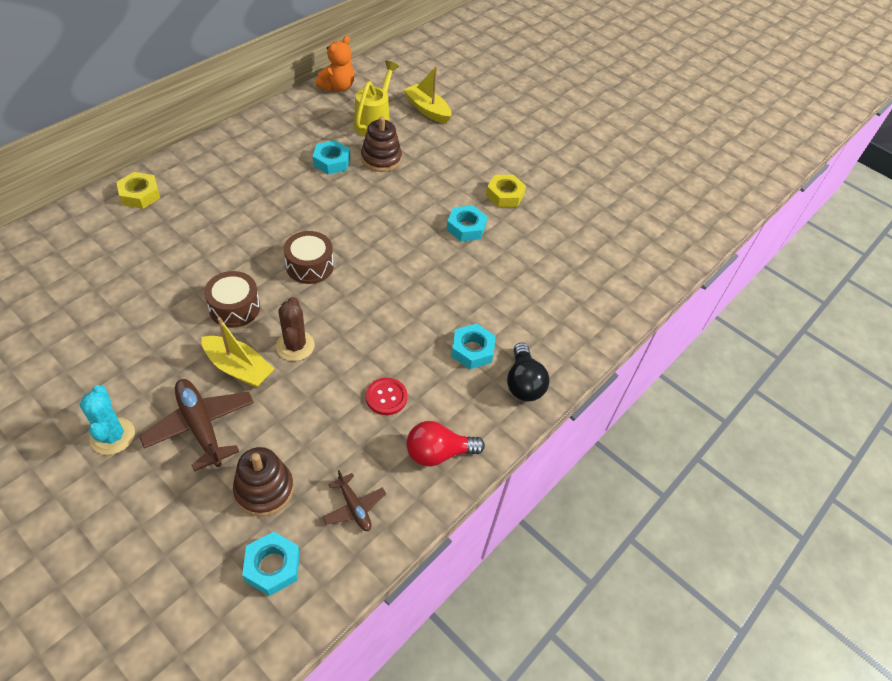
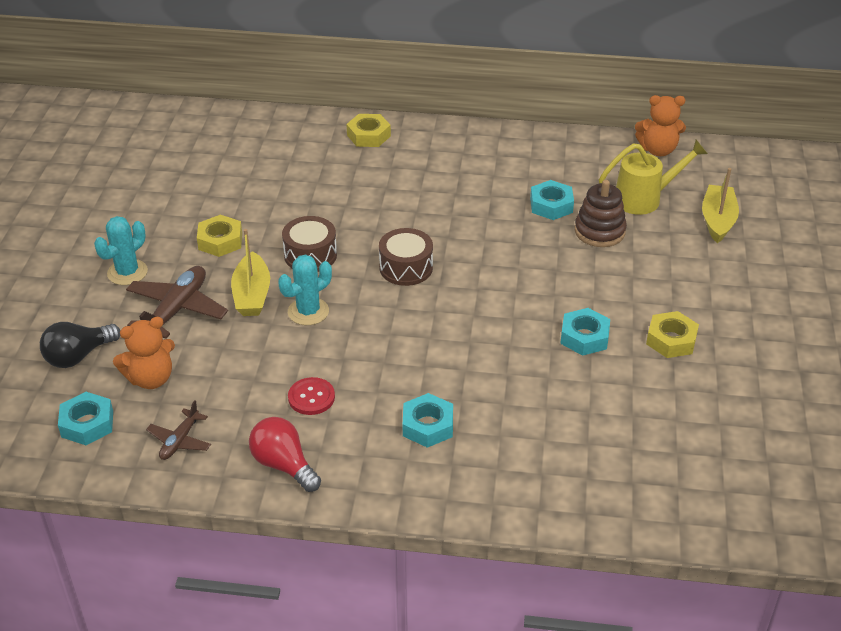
camera: 60 degrees right, 10 degrees down
(150, 351) = (220, 241): none -> yellow nut
(264, 490) = (151, 378): brown stacking toy -> orange teddy bear
(295, 346) = (308, 311): brown cactus -> turquoise cactus
(523, 383) = (427, 484): black light bulb -> black light bulb (78, 356)

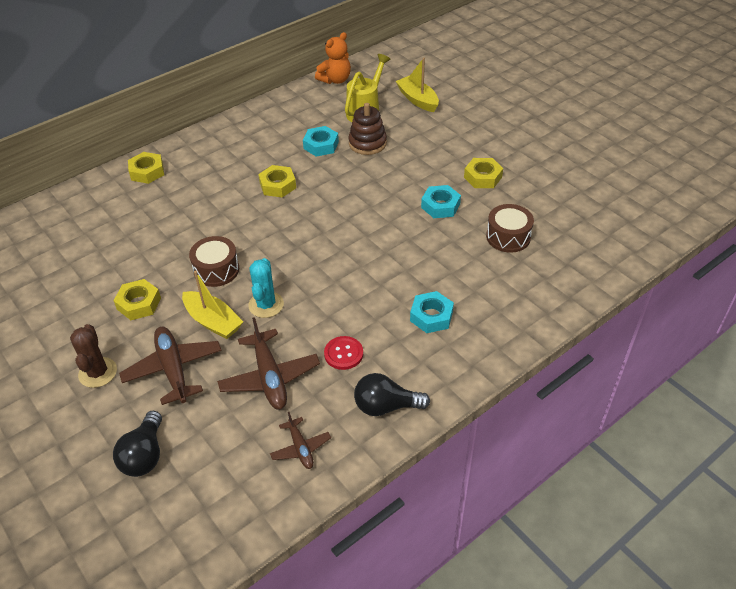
camera: 45 degrees left, 5 degrees up
(87, 424) = (220, 492): turquoise nut -> none
(127, 272) = (98, 372): turquoise cactus -> brown cactus
(151, 378) = (221, 426): orange teddy bear -> none
(232, 370) = (269, 377): none -> brown plane
(284, 465) = (386, 406): red light bulb -> black light bulb
(406, 268) = (288, 236): brown drum -> brown drum (508, 237)
(459, 217) = (278, 185): none -> yellow nut

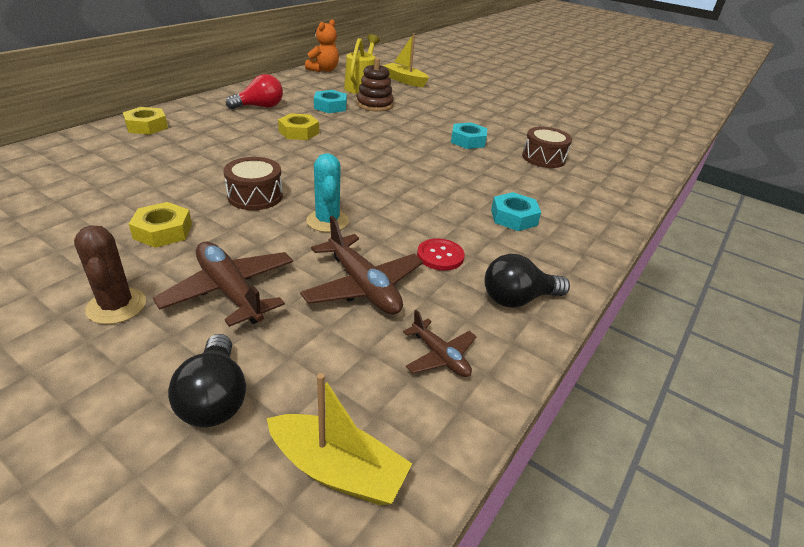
camera: 20 degrees left, 10 degrees down
(213, 321) = (267, 240): yellow boat -> yellow boat (337, 470)
(252, 144) = (260, 107): none -> red light bulb
(482, 177) = (493, 123): yellow nut -> none

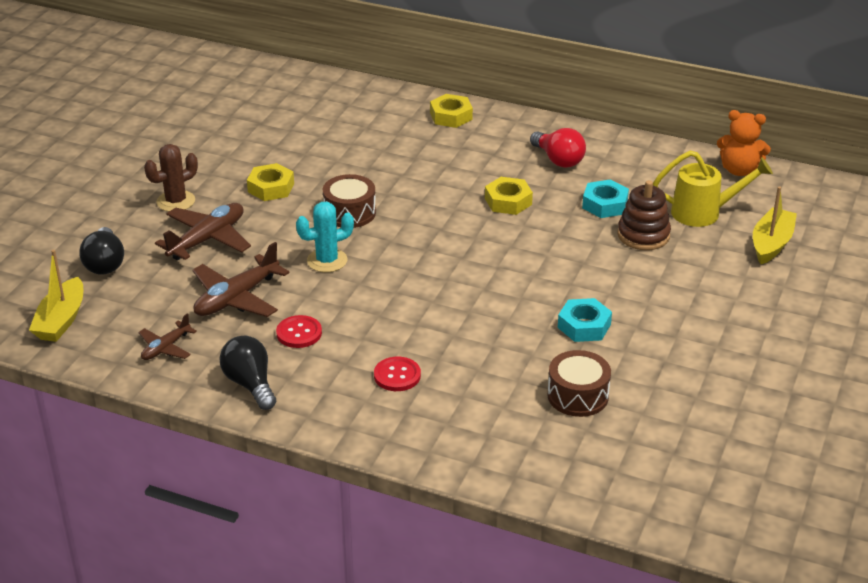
camera: 80 degrees right, 0 degrees up
(215, 398) = (105, 263): black light bulb -> black light bulb turned 75 degrees counterclockwise
(513, 217) = (397, 375): turquoise nut -> red button

